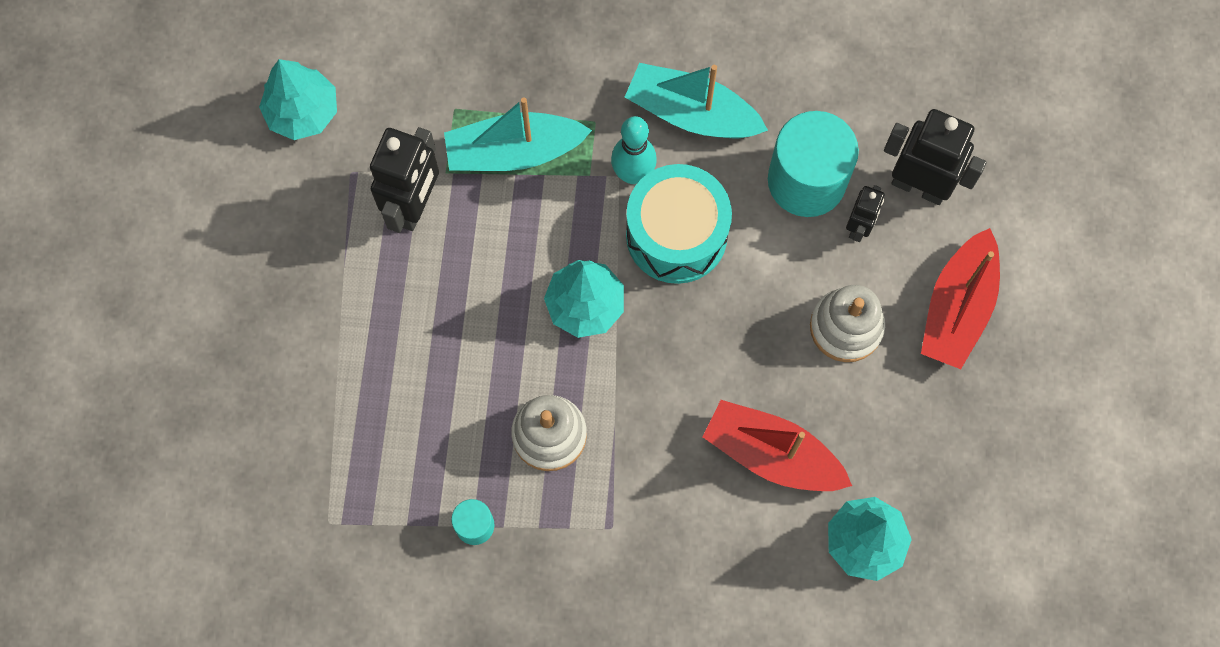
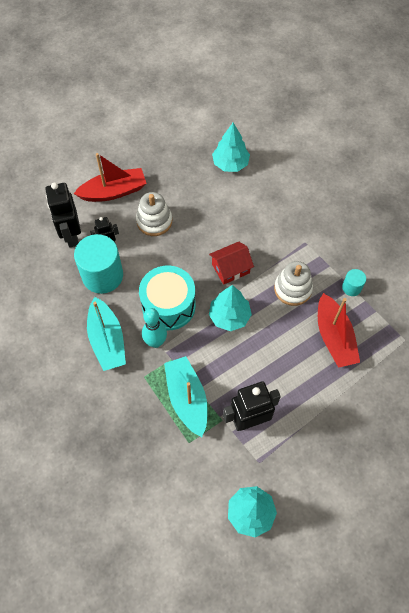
camera: 130 degrees left, 10 degrees down
(514, 152) = (187, 398): turquoise boat -> turquoise boat turned 150 degrees counterclockwise
(662, 372) = (230, 268): none -> red house
(772, 454) = (226, 211): red boat -> red boat (334, 337)

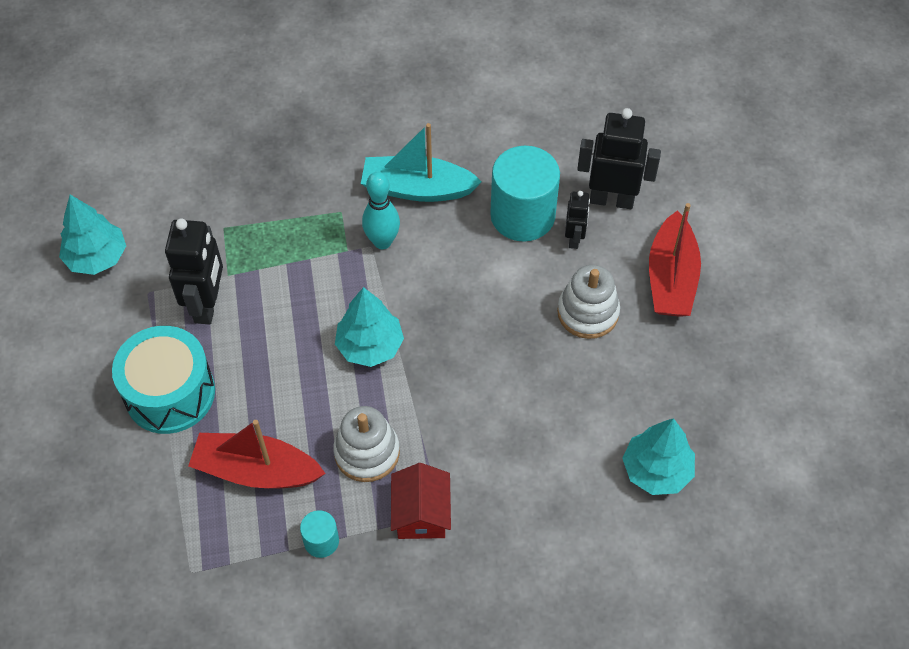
camera: 115 degrees right, 5 degrees down
(168, 305) = (430, 277): turquoise drum -> turquoise drum (170, 393)
(187, 398) = (281, 247): turquoise boat -> none
(230, 268) = (448, 382): red house -> red house (421, 513)

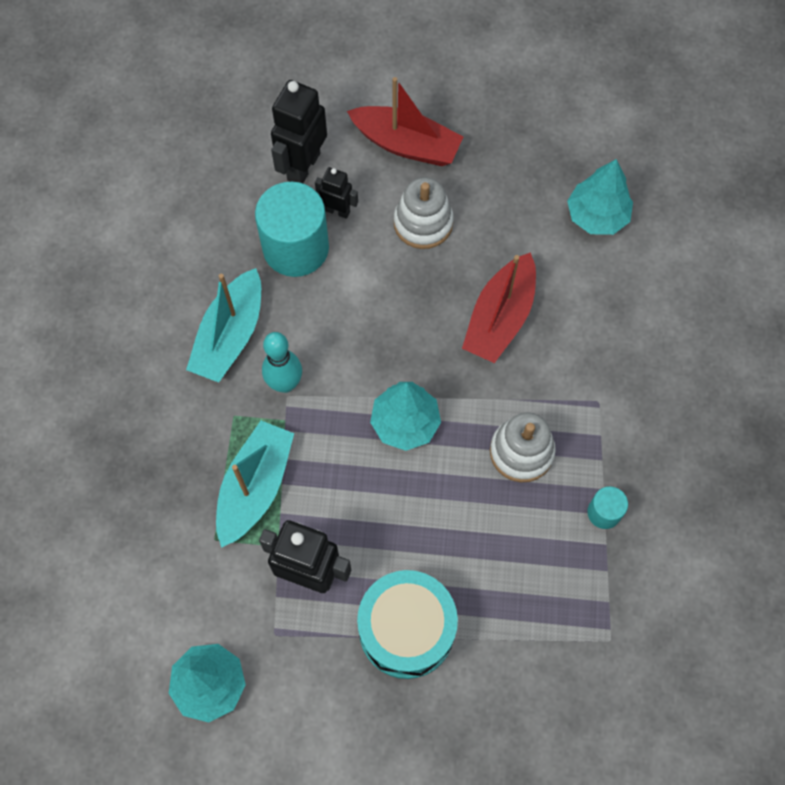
camera: 75 degrees left, 10 degrees up
(256, 470) = (516, 558): red boat -> red boat (500, 317)
(277, 244) = (255, 487): none -> turquoise boat
(421, 513) = (595, 418): red house -> none

